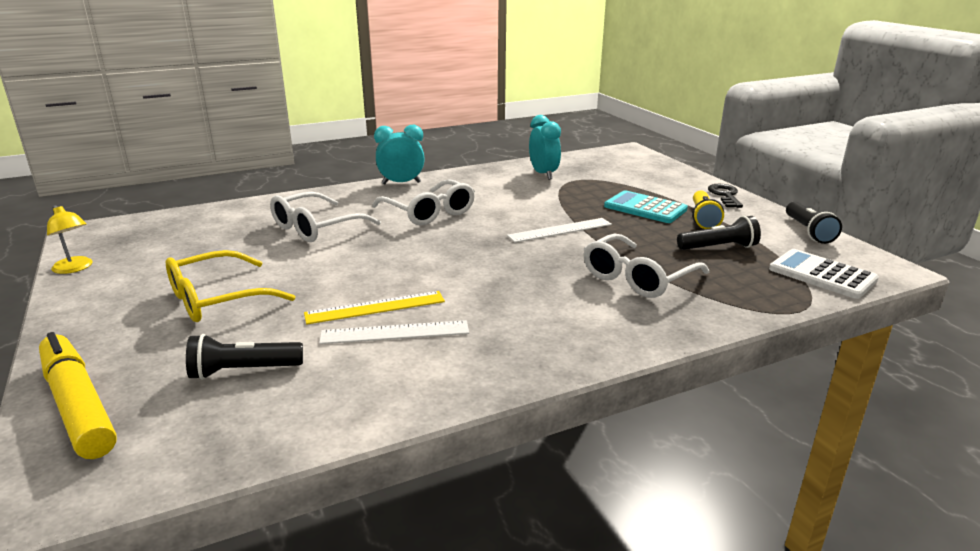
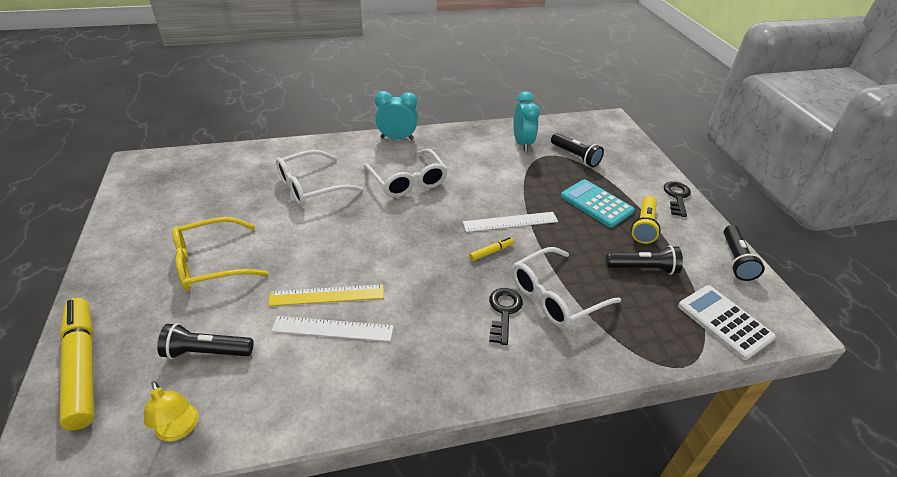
camera: 10 degrees right, 15 degrees up
(75, 268) = (119, 208): yellow lamp -> yellow lamp (179, 430)
(550, 254) = (491, 252): none -> yellow marker
(587, 295) = (504, 311): none -> black key
(605, 178) = (575, 156): none -> black flashlight

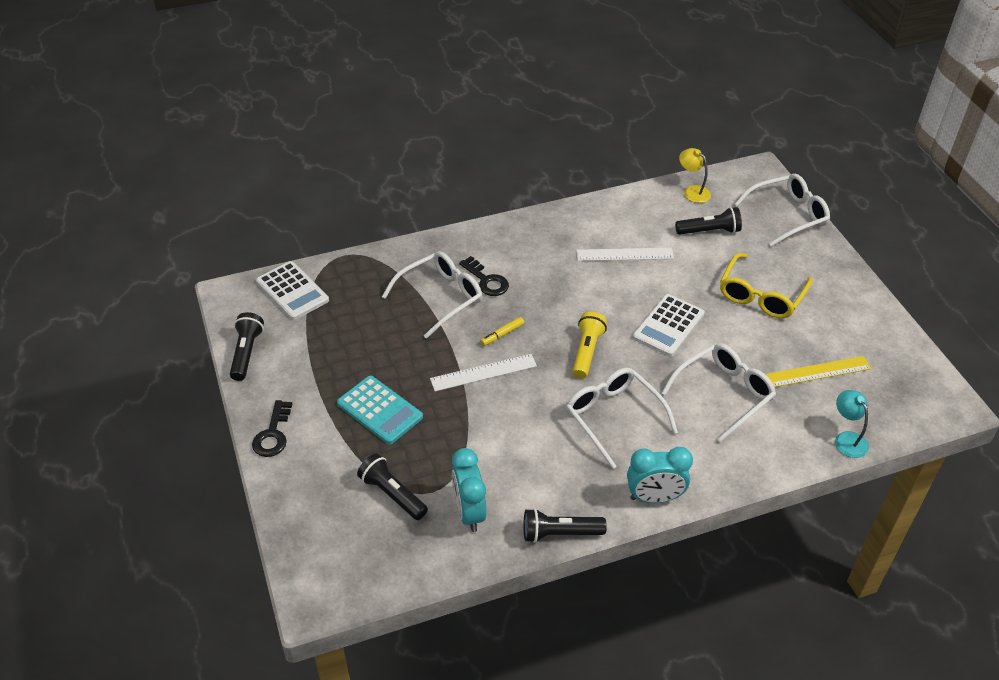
camera: 175 degrees right, 5 degrees up
(82, 366) = (787, 215): yellow marker -> white glasses
(211, 263) = (761, 295): yellow glasses -> yellow glasses turned 150 degrees clockwise
(239, 152) = (847, 439): none -> turquoise lamp
(326, 243) = (668, 326): none -> white calculator
(327, 295) = (642, 278): yellow ruler -> yellow ruler (818, 372)
(504, 311) = (487, 280): black key -> black key turned 45 degrees counterclockwise
(643, 268) = (349, 333): black flashlight -> black flashlight (560, 533)
(644, 226) = (331, 384): yellow flashlight -> yellow flashlight (587, 351)

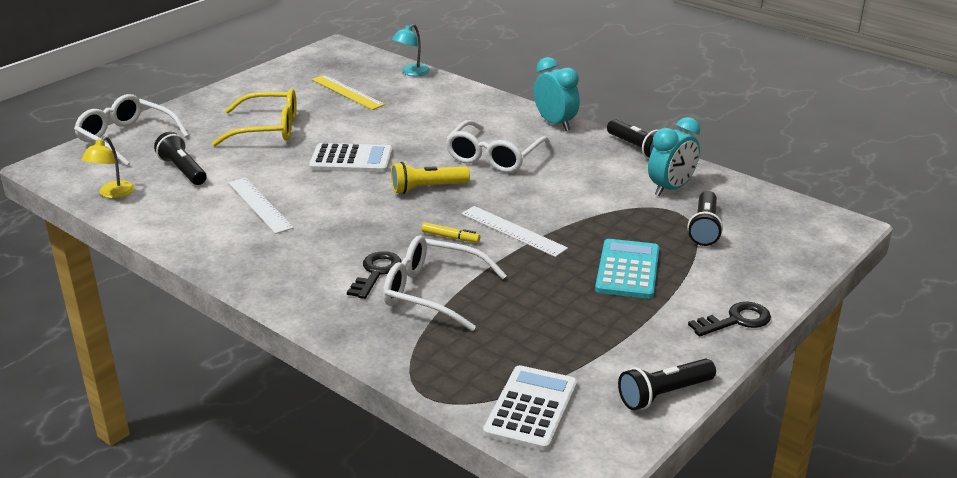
camera: 120 degrees left, 15 degrees down
(724, 394) = (414, 120): white glasses -> none

